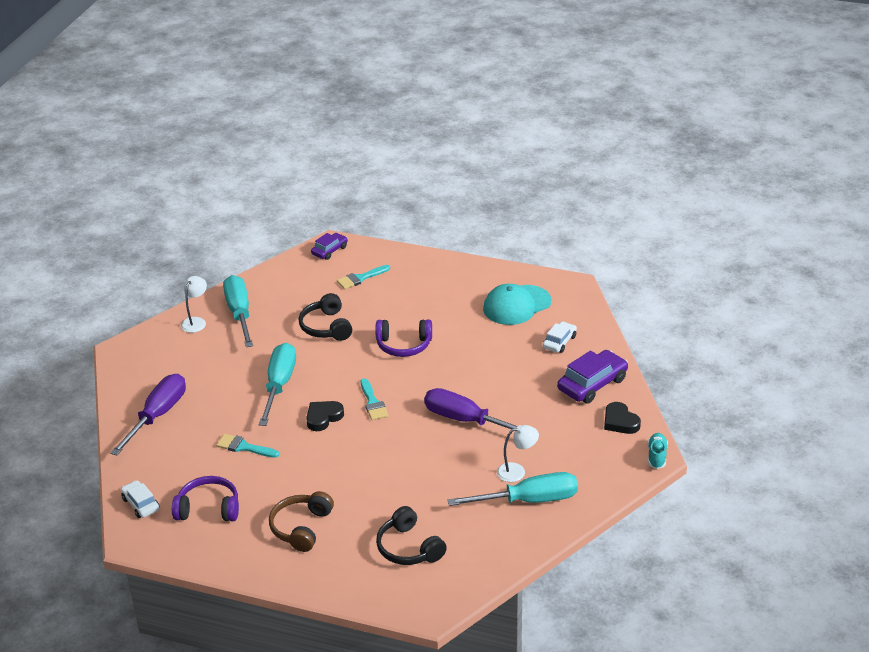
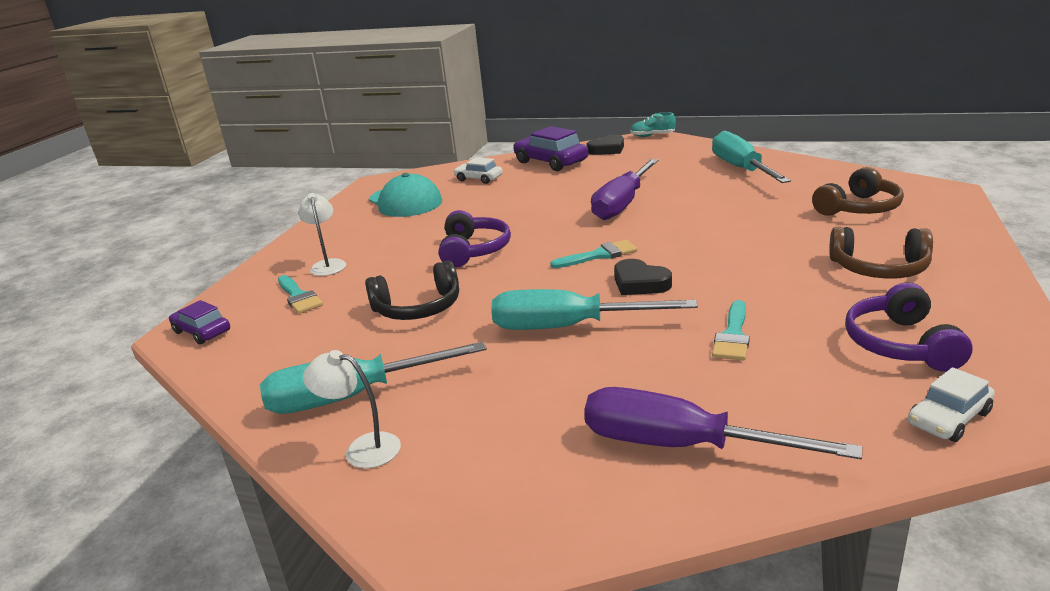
camera: 90 degrees left, 10 degrees down
(408, 548) = (859, 208): black headphones -> brown headphones
(517, 471) = (699, 177): white lamp -> white lamp (328, 264)

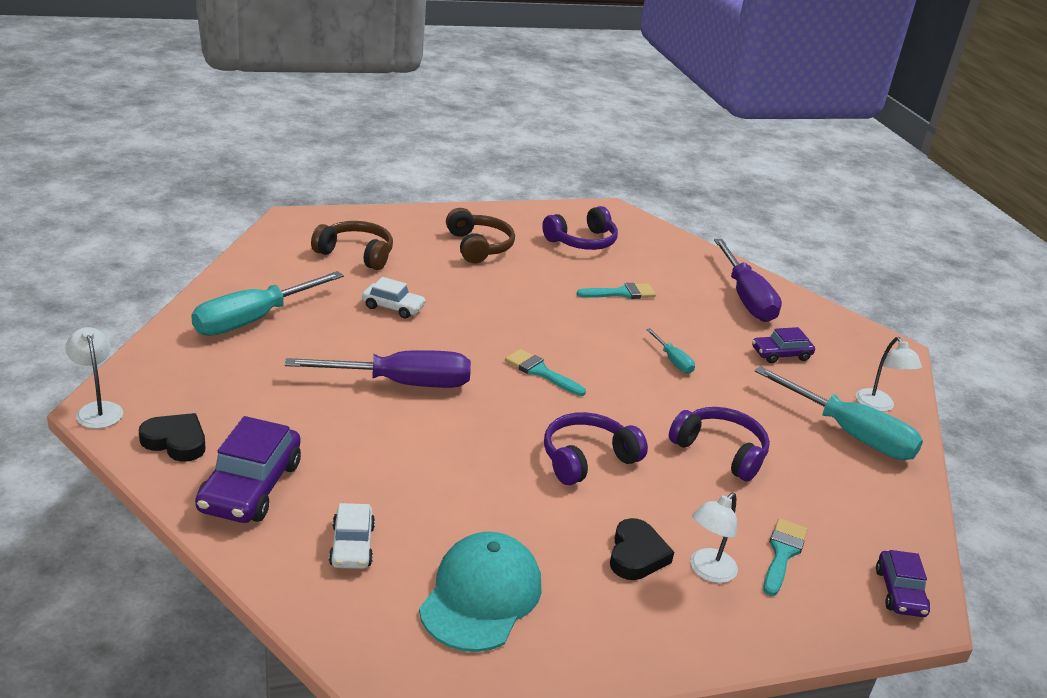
camera: 130 degrees left, 5 degrees up
(418, 308) = (720, 451): black headphones -> purple headphones
(522, 413) = (781, 354): none -> purple car
(567, 327) = (673, 361): turquoise screwdriver -> turquoise screwdriver, size x0.46
(640, 283) = (577, 341): black heart -> black heart (636, 555)
(652, 136) = (98, 409): turquoise shoe -> white lamp
(948, 418) = (645, 232): white car -> white car (393, 307)

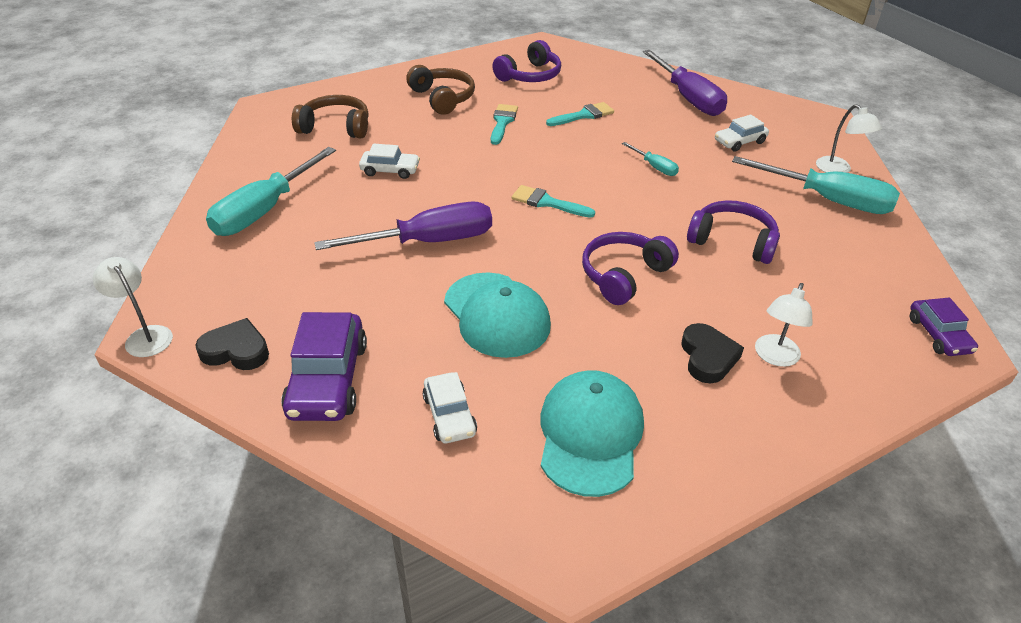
camera: 10 degrees left, 10 degrees up
(439, 466) = (496, 315): none -> turquoise cap
(781, 354) = (739, 142): purple car -> white car
(782, 553) = (828, 323): turquoise brush -> turquoise brush (502, 122)

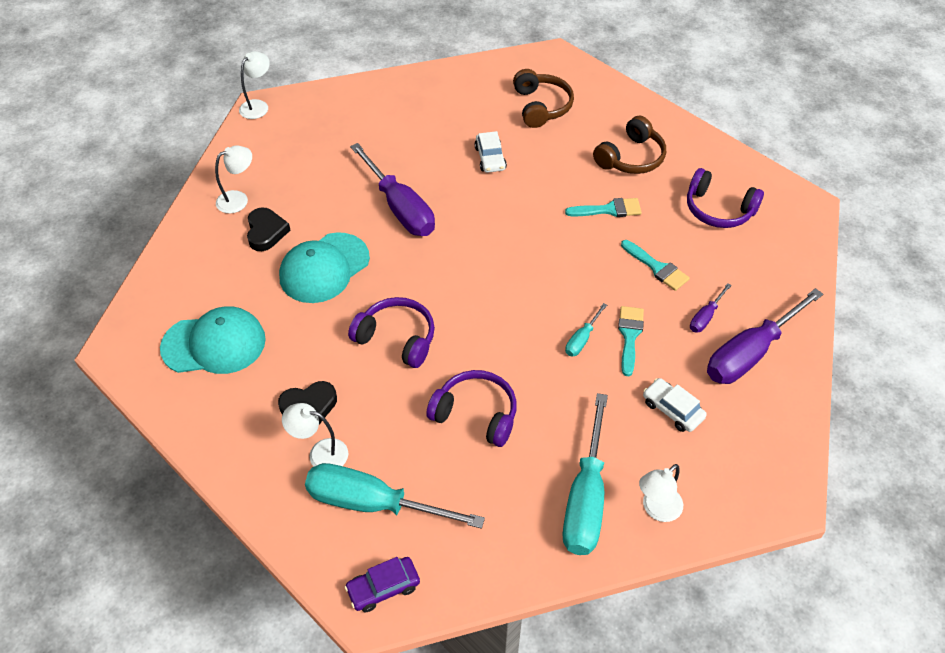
camera: 75 degrees right, 10 degrees up
(236, 350) = (254, 149): black heart -> black heart (266, 232)
(264, 210) = (405, 108): turquoise screwdriver -> turquoise screwdriver (373, 503)
(328, 379) = (238, 199): purple car -> white lamp
(449, 415) = (218, 266): white car -> none
(547, 202) = (484, 269): turquoise brush -> turquoise brush (629, 336)
(646, 107) = (705, 317): none -> purple screwdriver
(732, 241) = (476, 414): purple headphones -> purple headphones turned 75 degrees counterclockwise

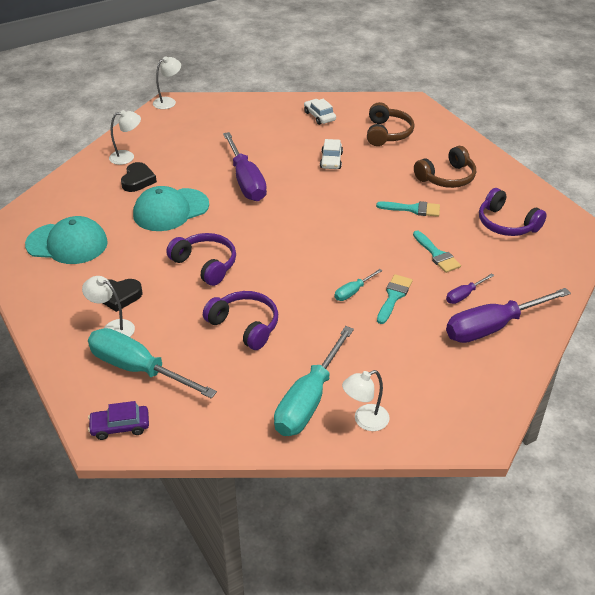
camera: 15 degrees right, 10 degrees down
(672, 410) = (408, 354): white car -> white car (319, 116)

